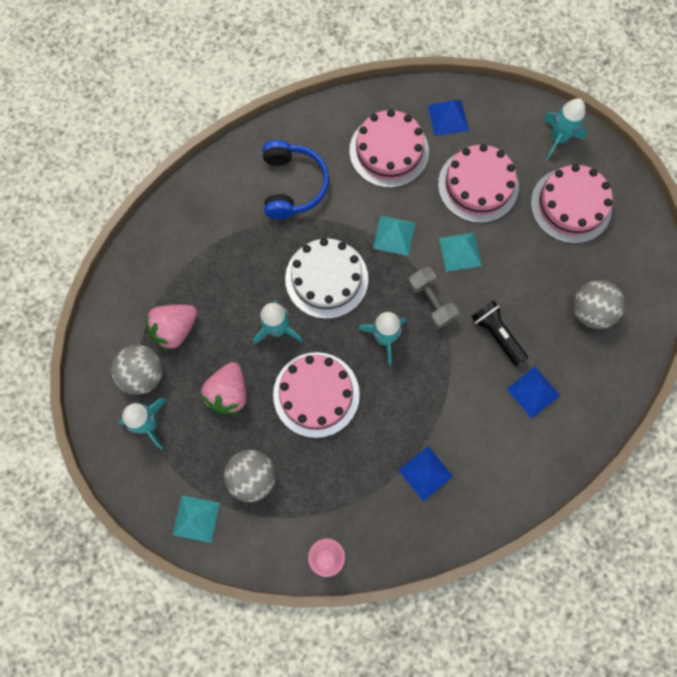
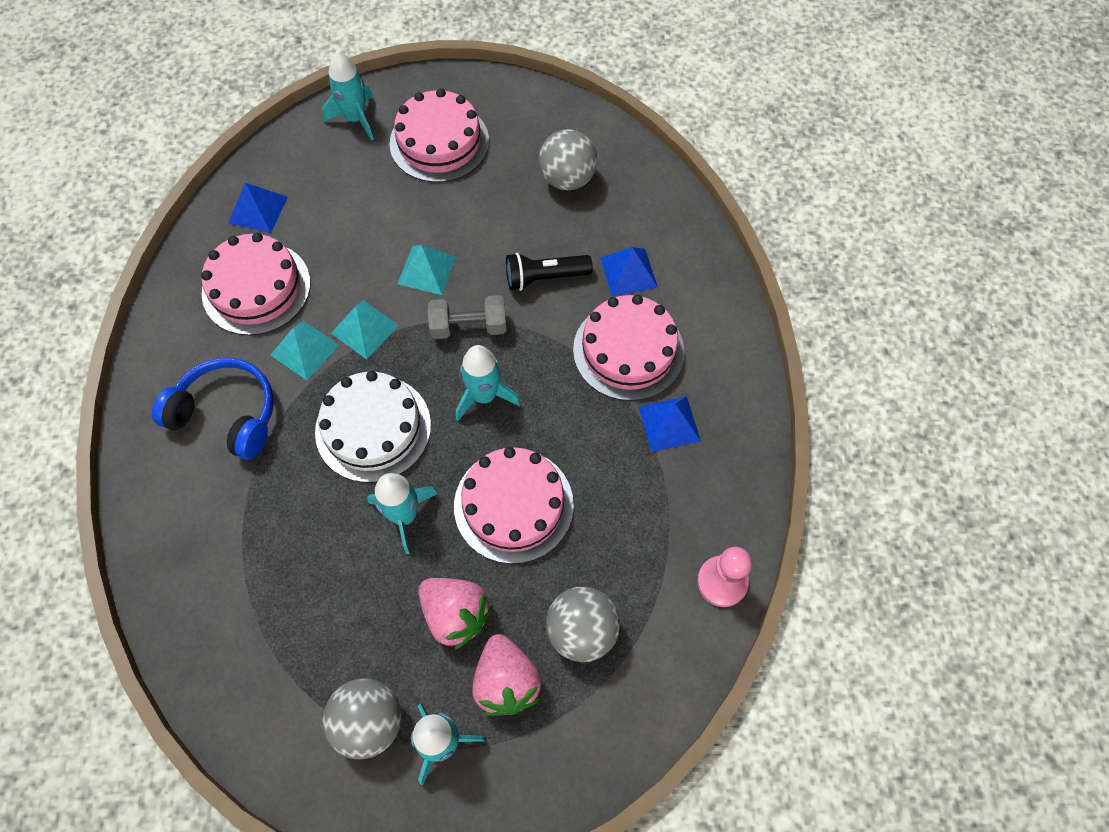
camera: 65 degrees left, 10 degrees down
(175, 329) = (330, 650): pink strawberry -> pink strawberry (506, 681)
(196, 518) = (603, 731): turquoise pyramid -> turquoise pyramid (305, 350)
(478, 185) = (359, 217): pink cake -> pink cake (628, 350)

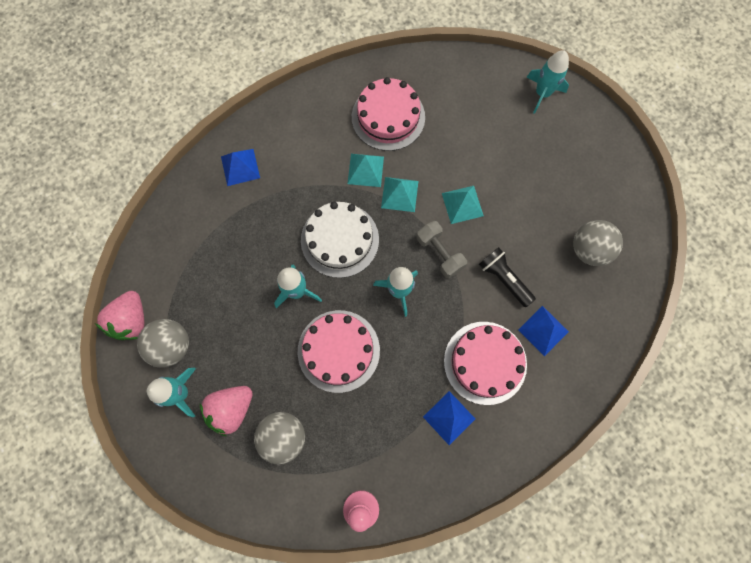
camera: 60 degrees right, 10 degrees up
(227, 414) = (301, 155): blue headphones -> none
(258, 210) = (440, 83): blue pyramid -> blue pyramid (240, 167)
(439, 142) = (560, 153): pink cake -> none
(456, 614) = (255, 357): pink strawberry -> pink strawberry (132, 320)

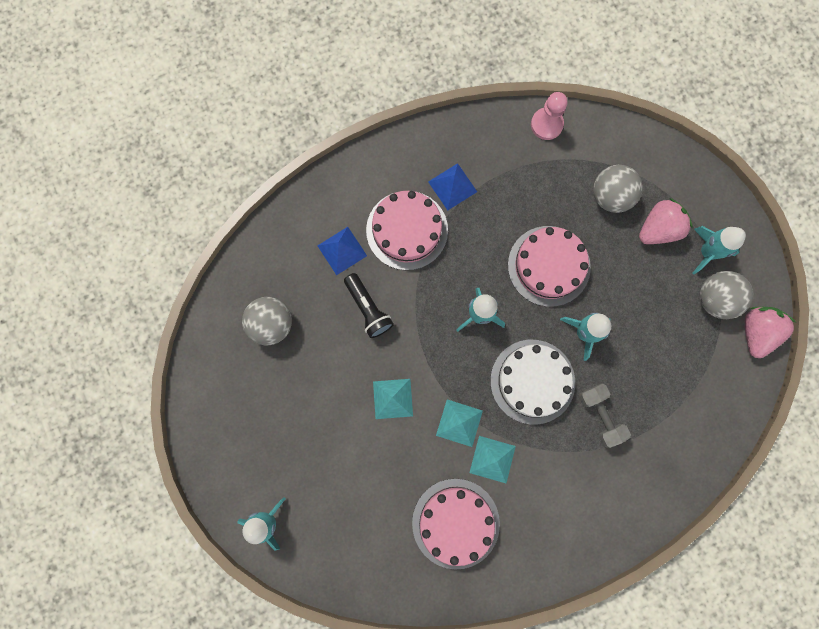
camera: 170 degrees left, 5 degrees up
(240, 167) = (634, 488): blue pyramid -> none
(439, 253) = (429, 347): grey dumbbell -> grey dumbbell (600, 415)

